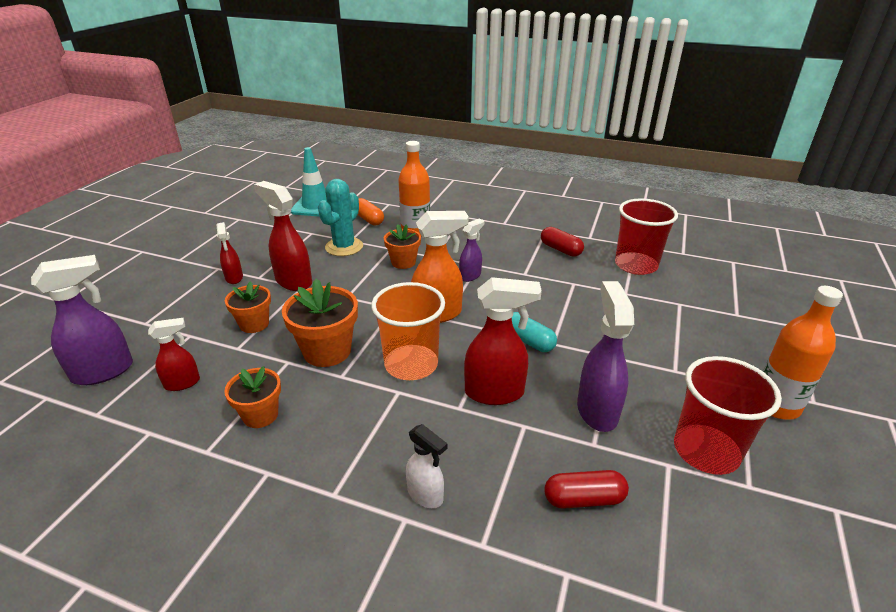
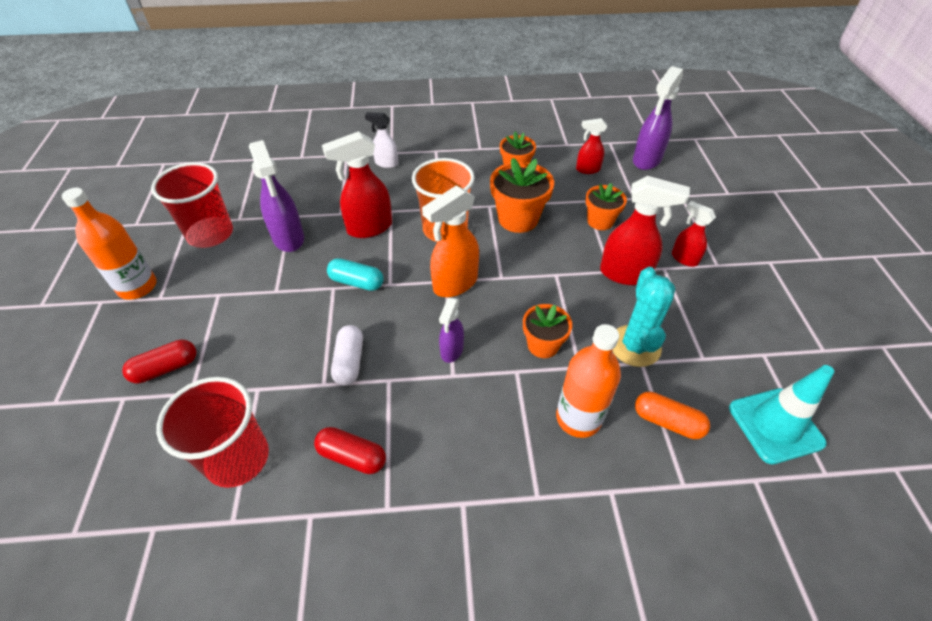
camera: 155 degrees right, 15 degrees up
(183, 383) = (587, 169): red spray bottle -> red spray bottle turned 45 degrees clockwise
(551, 289) = (349, 362): none -> white capsule
(584, 499) = (295, 186): red capsule -> red capsule (166, 368)

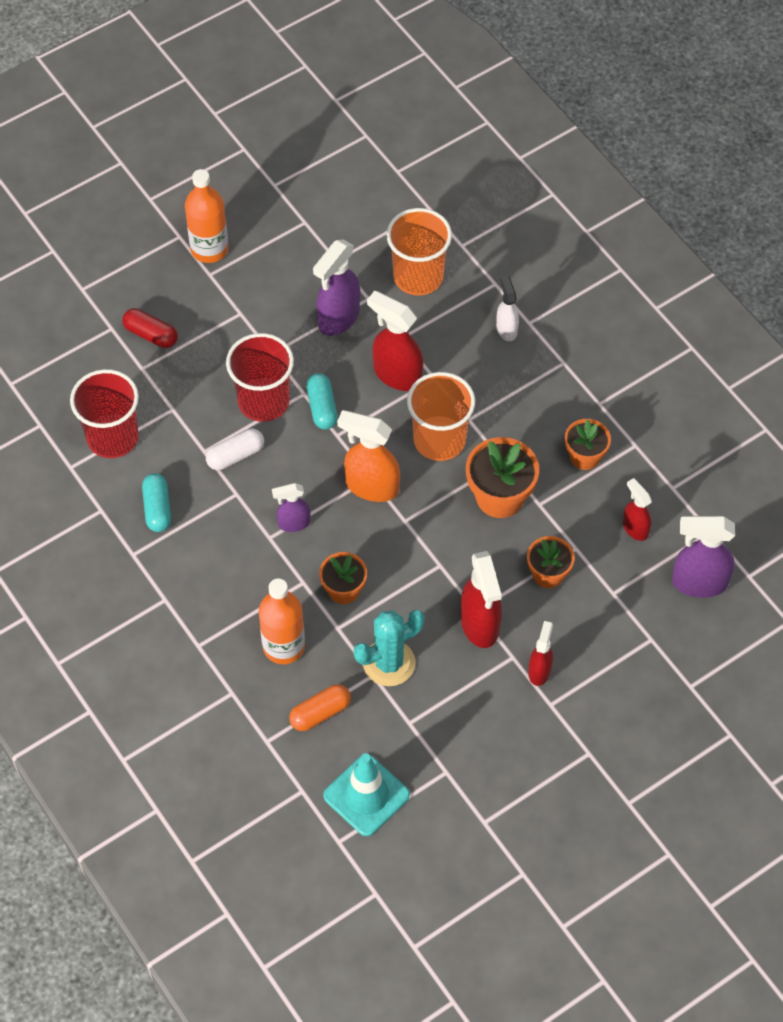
camera: 60 degrees right, 10 degrees up
(210, 234) = (302, 252): red cup -> red cup (263, 401)
(301, 185) = (418, 276): none -> orange cup
(352, 456) = (157, 508): red capsule -> turquoise capsule
(667, 422) = (320, 713): orange capsule -> orange capsule turned 60 degrees clockwise

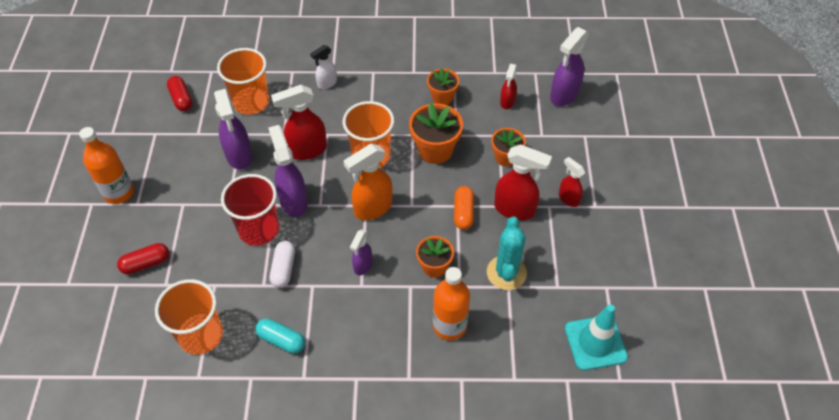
camera: 55 degrees left, 5 degrees down
(112, 437) = (201, 335): red cup -> orange cup
(320, 713) = (515, 334): orange capsule -> orange capsule (463, 213)
(322, 407) = (293, 201): turquoise capsule -> purple spray bottle
(368, 210) = (181, 99): none -> red capsule
(506, 329) = (327, 83): white spray bottle -> white spray bottle turned 60 degrees counterclockwise
(635, 528) = (507, 102): red spray bottle -> red spray bottle turned 75 degrees counterclockwise

